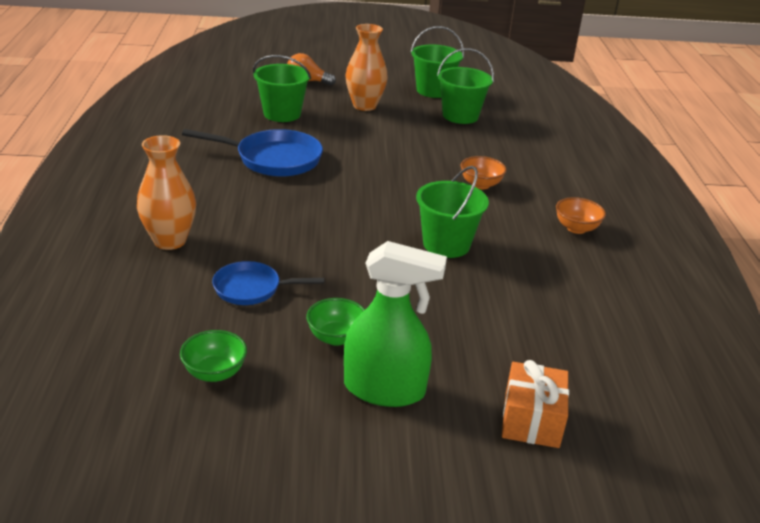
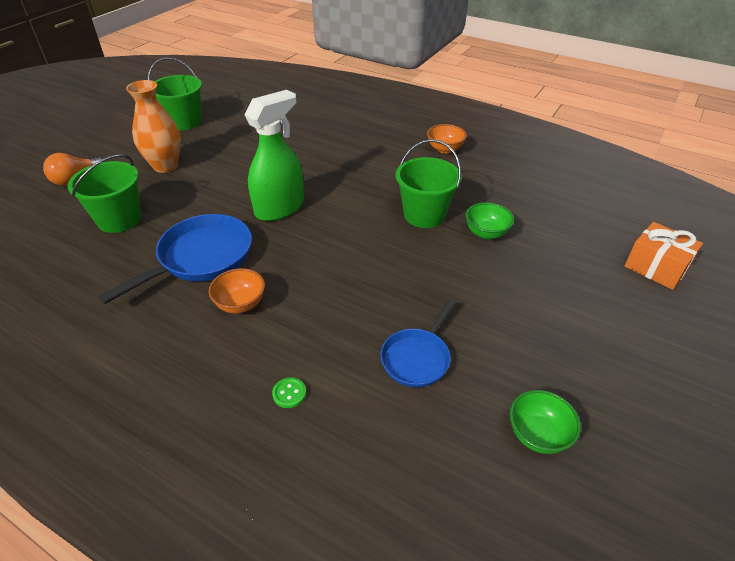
camera: 55 degrees left, 10 degrees up
(170, 241) = (289, 393): orange vase -> green button
(336, 337) = (520, 329): green bowl -> green bowl (486, 233)
(385, 389) = (599, 327): green spray bottle -> green spray bottle (280, 208)
(460, 116) = (241, 127): green bucket -> none
(480, 184) = (353, 163): orange bowl -> orange bowl (240, 304)

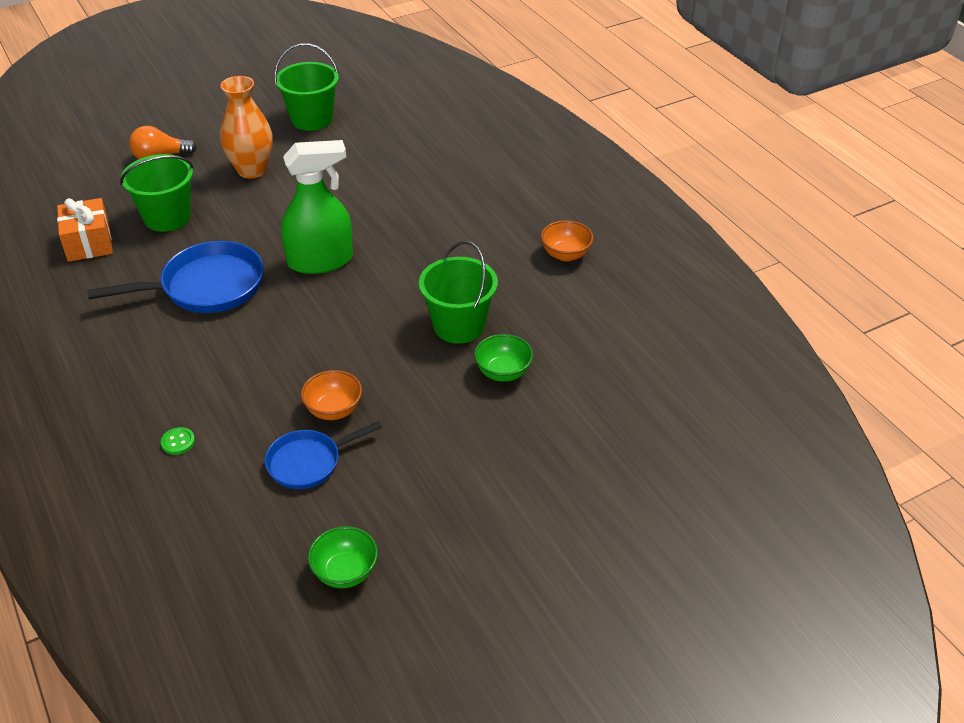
camera: 30 degrees right, 0 degrees up
(240, 304) = (204, 346): orange bowl -> orange bowl (333, 410)
(656, 267) = (649, 487): orange gift -> orange gift (89, 243)

